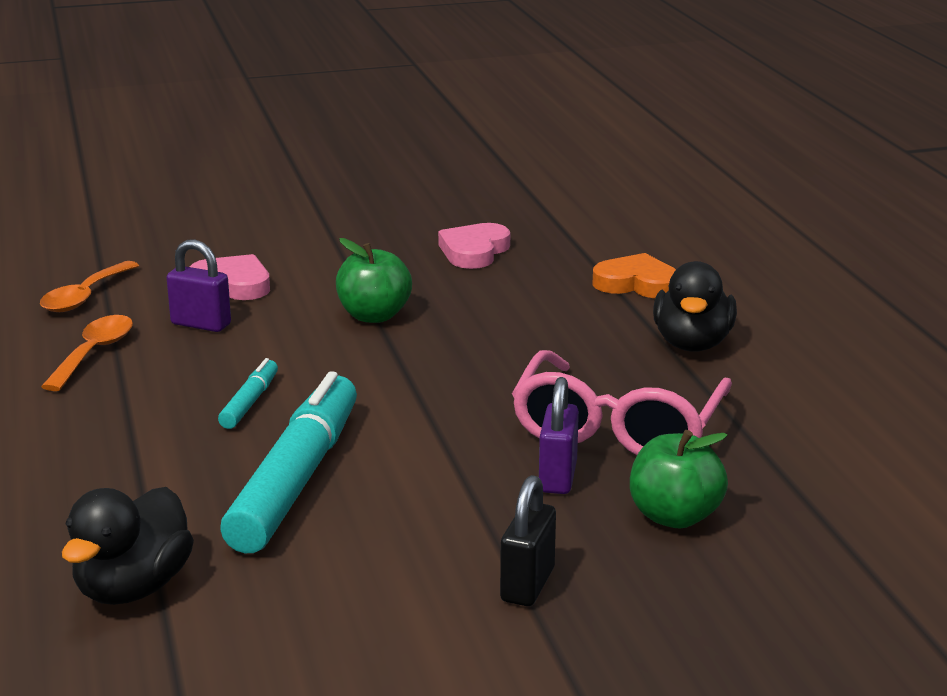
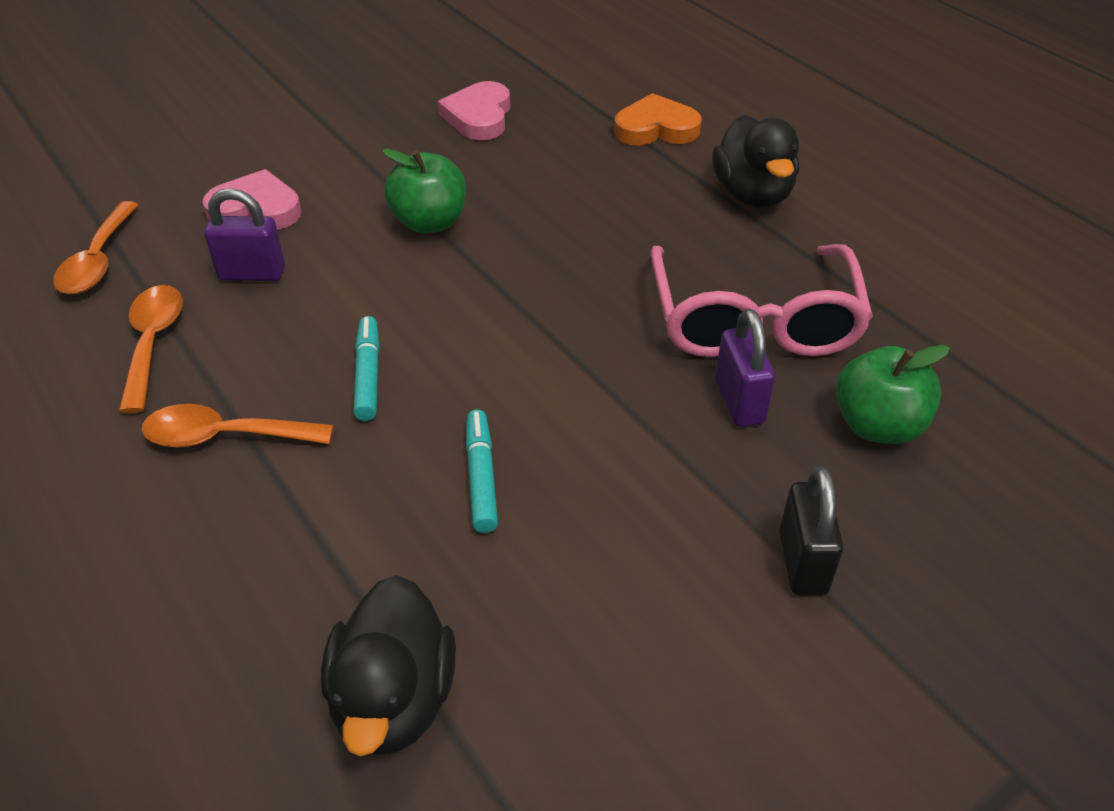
camera: 20 degrees left, 20 degrees up
(112, 418) = (225, 436): none -> orange spoon
(295, 480) = (481, 477): turquoise marker -> turquoise marker, size x0.45

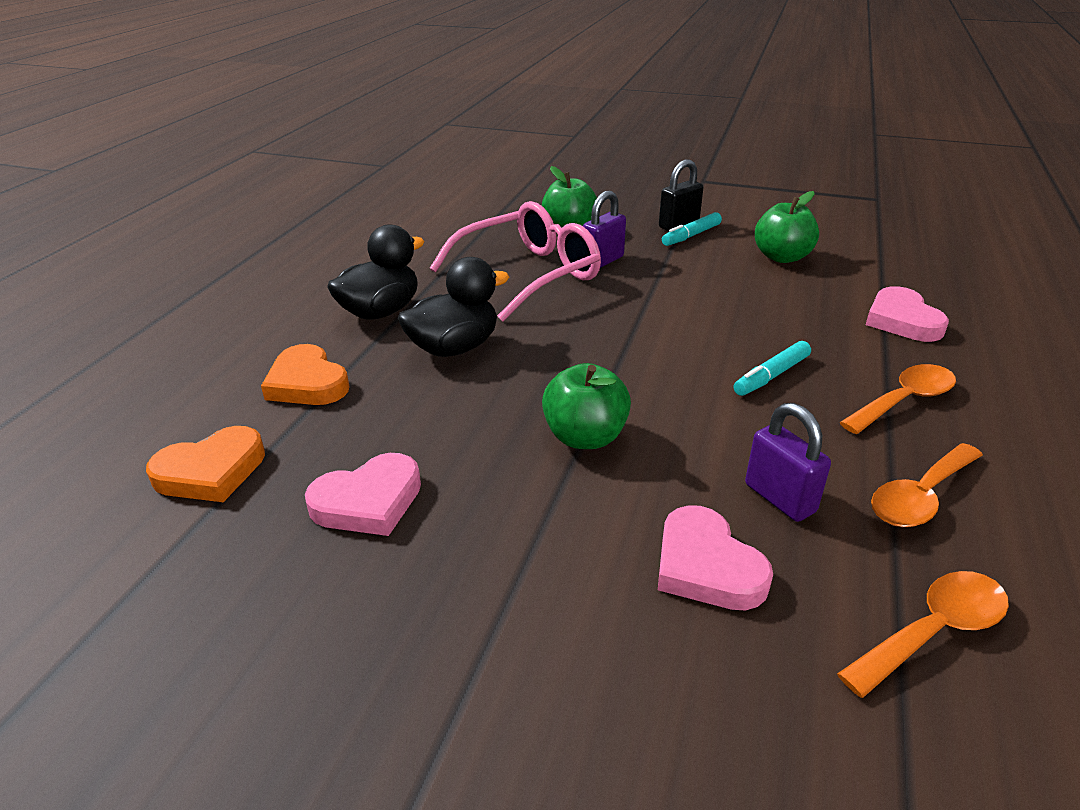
camera: 125 degrees left, 10 degrees down
(225, 436) = (904, 401): orange spoon -> orange spoon turned 90 degrees counterclockwise
(314, 579) = (902, 320): none -> pink heart
(394, 699) = (898, 277): black duck -> black duck (454, 348)
(481, 477) = (768, 305): turquoise marker -> turquoise marker (691, 236)
(581, 74) = (211, 471): none -> orange heart
(584, 604) = (781, 257): none -> green apple

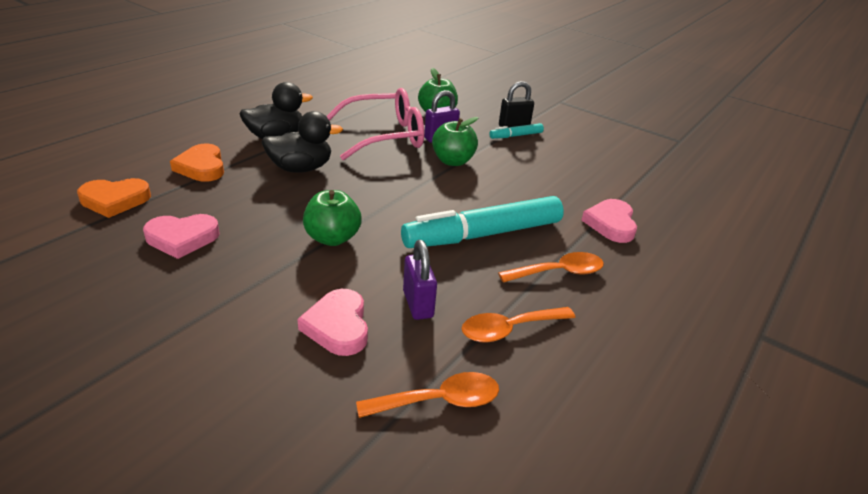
camera: 15 degrees right, 0 degrees up
(771, 376) = (483, 234): turquoise marker -> turquoise marker, size x2.21
(781, 257) = (566, 164): green apple -> green apple (453, 161)

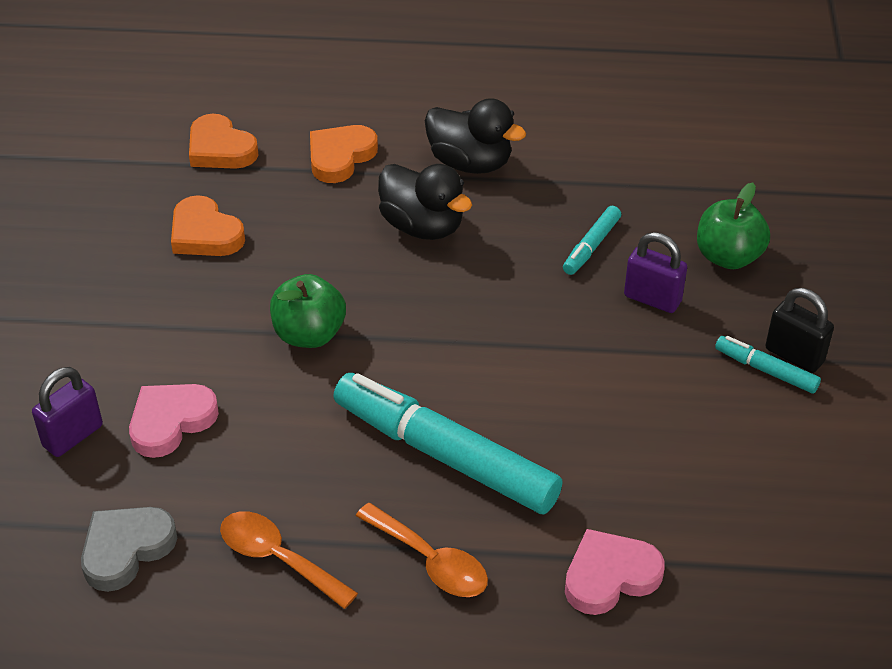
camera: 60 degrees right, 10 degrees up
(182, 238) = (205, 234): pink heart -> orange heart
(385, 136) = (591, 246): pink glasses -> turquoise marker
(418, 304) = (256, 463): purple padlock -> purple padlock (73, 436)
(439, 401) = (126, 549): orange spoon -> grey heart
(453, 161) = (600, 342): green apple -> none

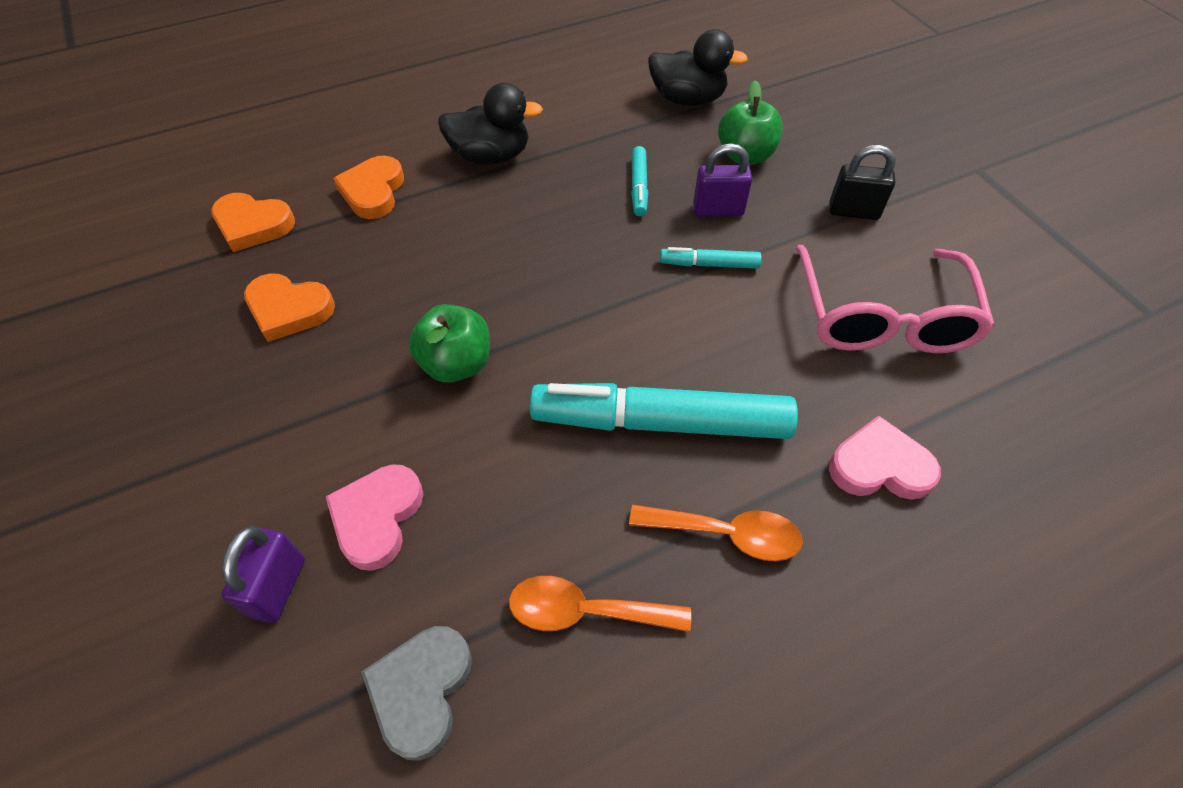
camera: 30 degrees left, 10 degrees up
(422, 226) = (489, 224): black duck -> black duck (687, 99)
(610, 576) = (879, 466): pink heart -> pink heart turned 60 degrees clockwise
(730, 462) = (882, 317): none -> pink glasses
(766, 370) = (844, 232): turquoise marker -> turquoise marker (709, 264)

